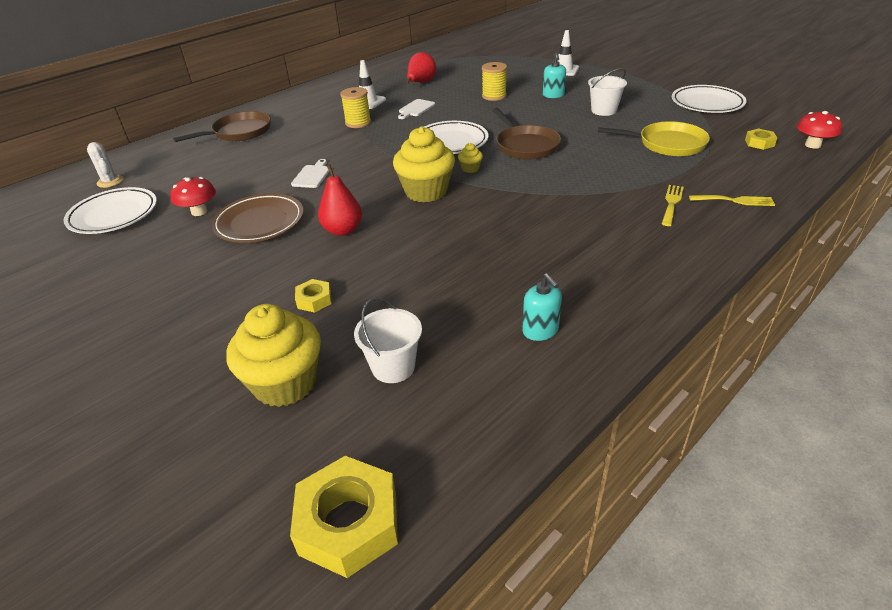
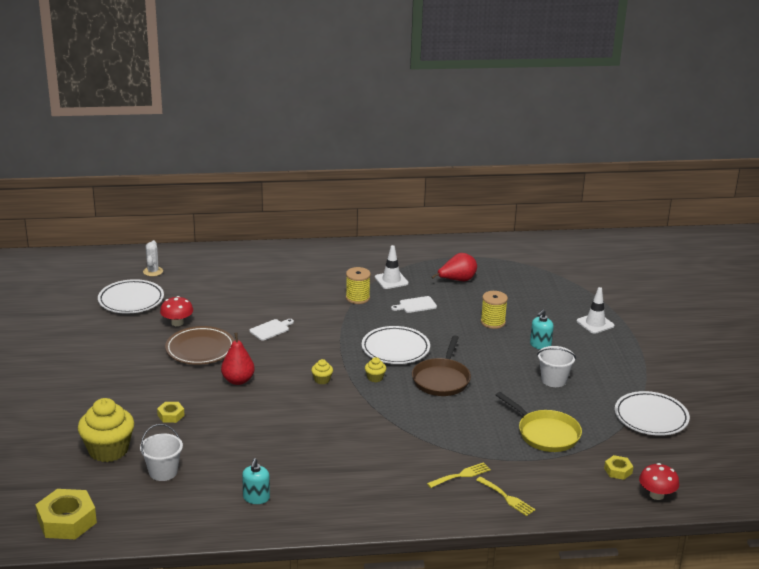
camera: 35 degrees right, 10 degrees down
(239, 132) = (270, 267): brown pan -> none
(426, 191) = (322, 380): yellow cupcake -> yellow cupcake, size x0.43

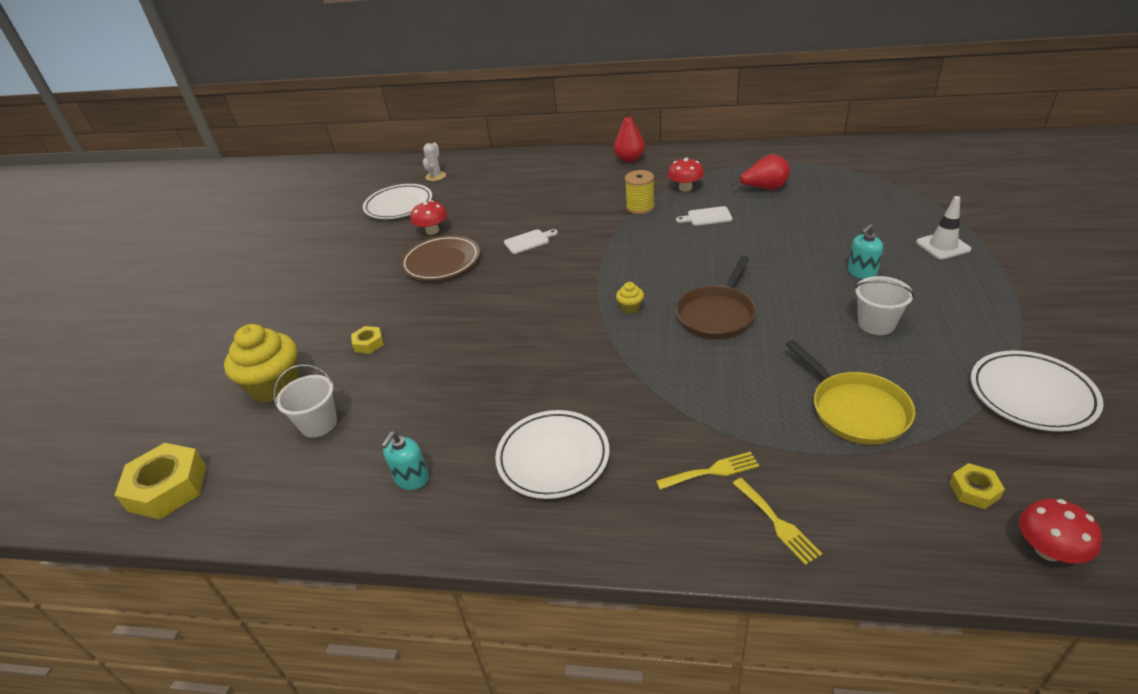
camera: 20 degrees right, 10 degrees up
(238, 380) = (465, 302): red pear -> red pear (629, 159)
(322, 380) = (563, 307): yellow cupcake -> none
(391, 280) = (685, 188): white traffic cone -> red mushroom
(395, 349) = (667, 270): white plate -> white plate (553, 458)
(493, 322) = (800, 240): yellow spool -> none

